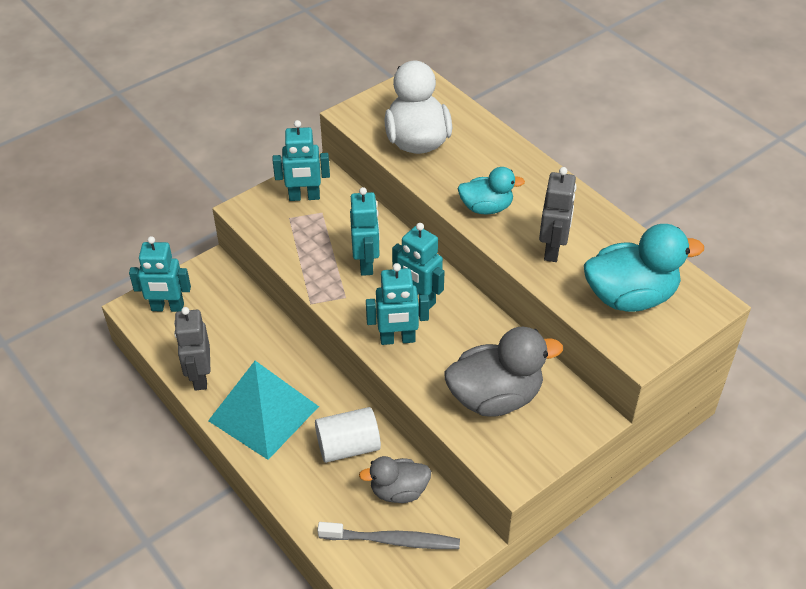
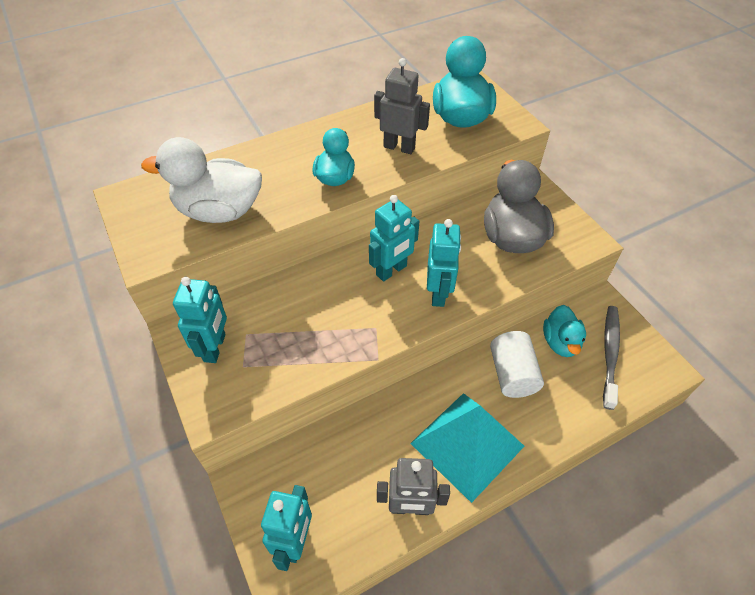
camera: 80 degrees left, 5 degrees up
(366, 263) = (334, 304): turquoise robot -> none
(398, 491) = (560, 342): grey duck -> turquoise duck

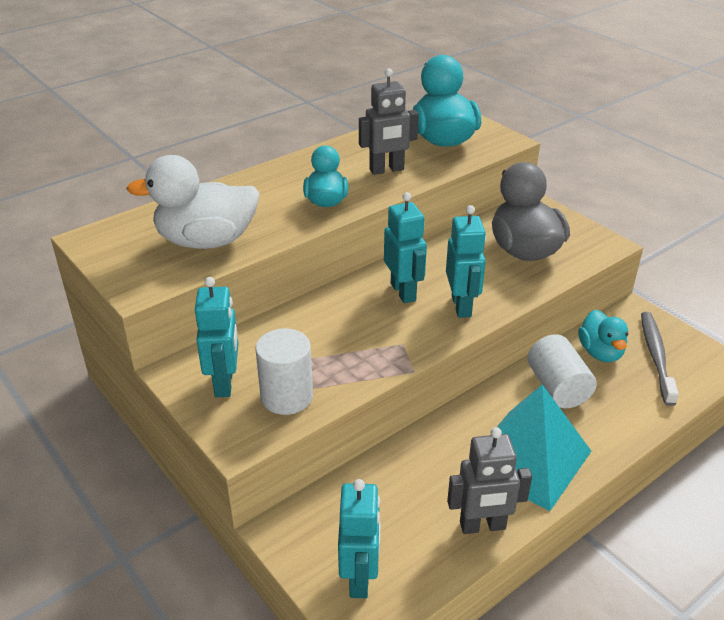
camera: 10 degrees left, 15 degrees down
(262, 370) = (287, 396): none -> white cylinder
(391, 270) = (403, 292): turquoise robot -> turquoise robot turned 60 degrees counterclockwise
(399, 147) = (386, 170): grey robot -> grey robot turned 150 degrees clockwise

